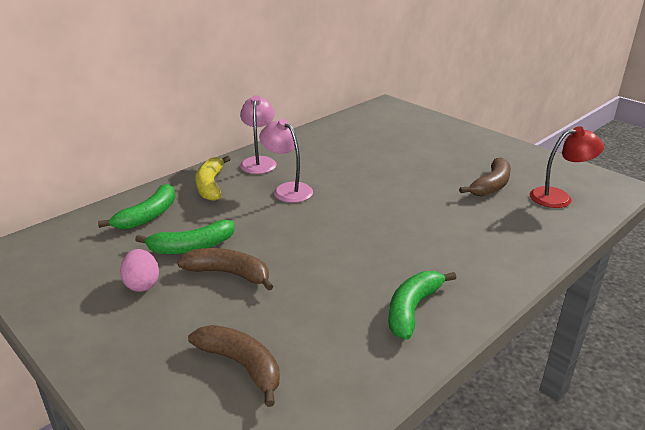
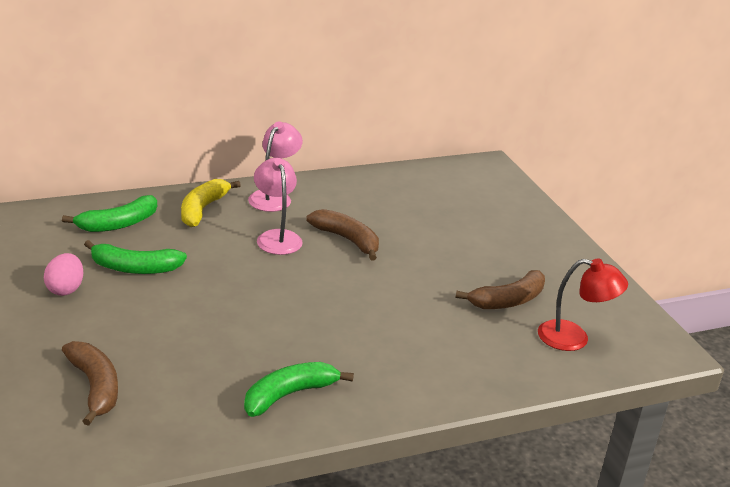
camera: 20 degrees right, 0 degrees up
(229, 274) = (148, 305): brown banana -> brown banana (347, 240)

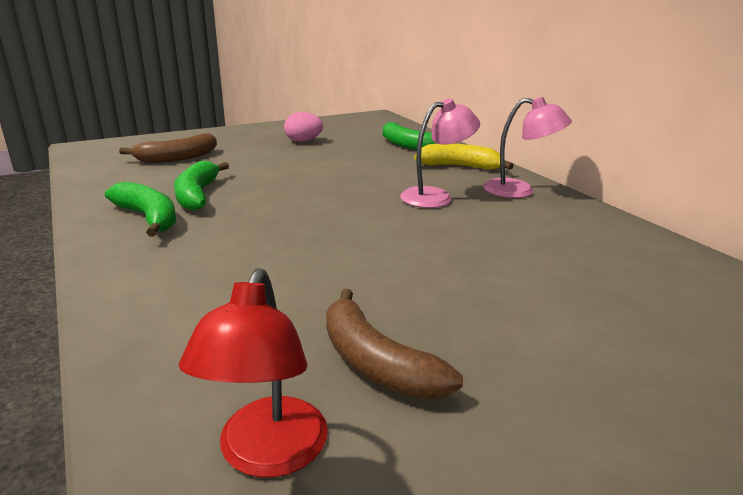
camera: 85 degrees right, 5 degrees down
(134, 268) = (342, 155): green banana -> green banana (197, 195)
(347, 240) = (462, 230): brown banana -> none

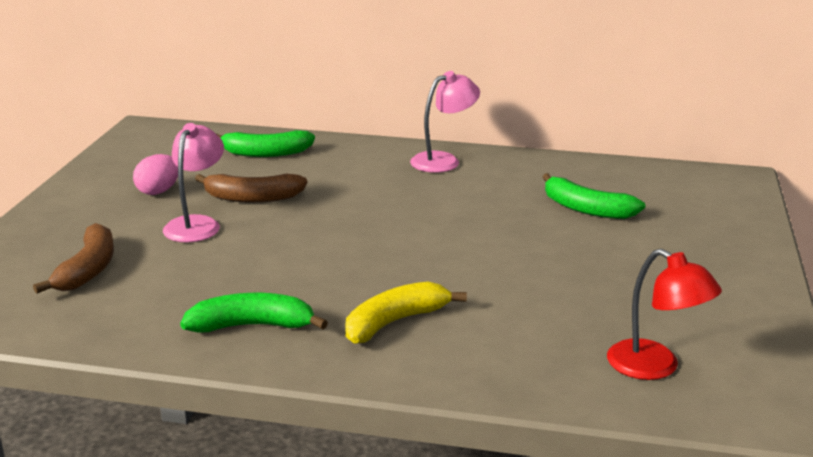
camera: 50 degrees left, 0 degrees up
(197, 195) = (229, 288): green banana -> green banana (586, 209)
(376, 363) = (608, 308): brown banana -> brown banana (252, 198)
(436, 196) = (405, 193): pink lamp -> pink lamp (196, 224)
(460, 166) = (358, 157): yellow banana -> yellow banana (395, 322)

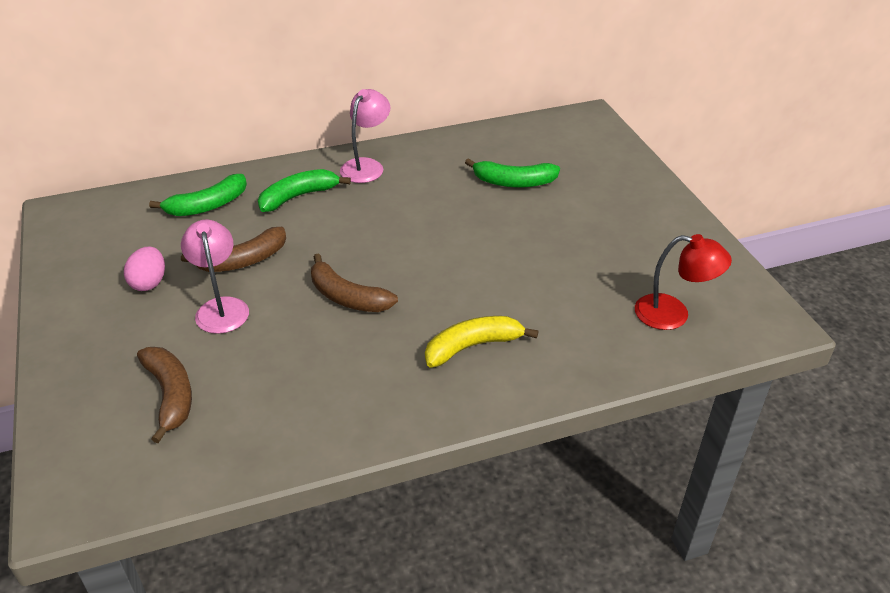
camera: 30 degrees left, 15 degrees up
(252, 326) = (369, 395): green banana -> green banana (298, 196)
(315, 249) = (347, 297): none -> brown banana
(395, 322) = (472, 346): yellow banana -> yellow banana turned 45 degrees clockwise

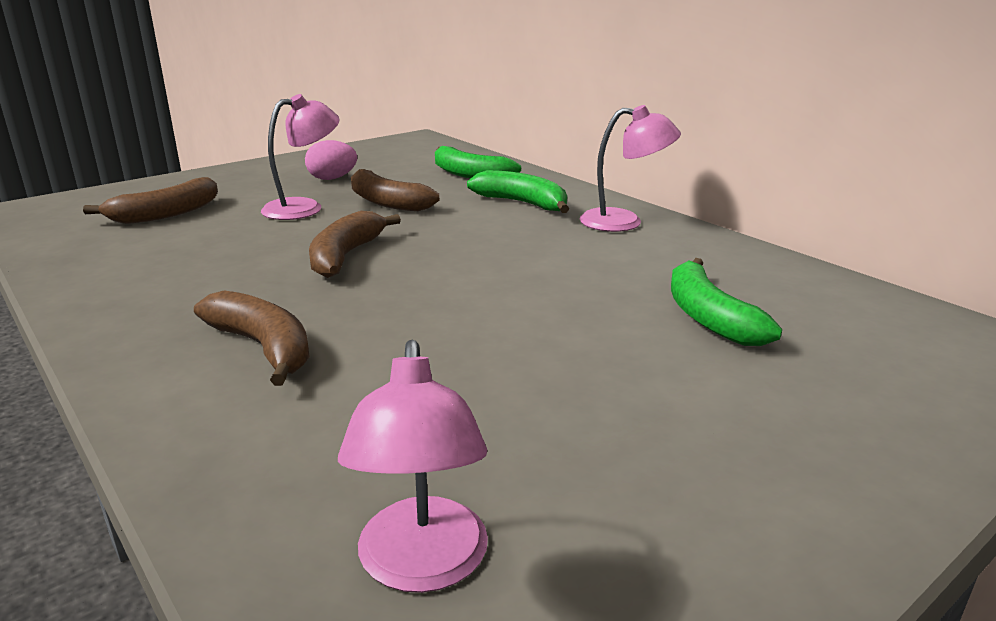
camera: 70 degrees right, 15 degrees down
(472, 346) = (264, 347): yellow banana -> brown banana
(673, 314) = (422, 566): red lamp -> pink lamp

